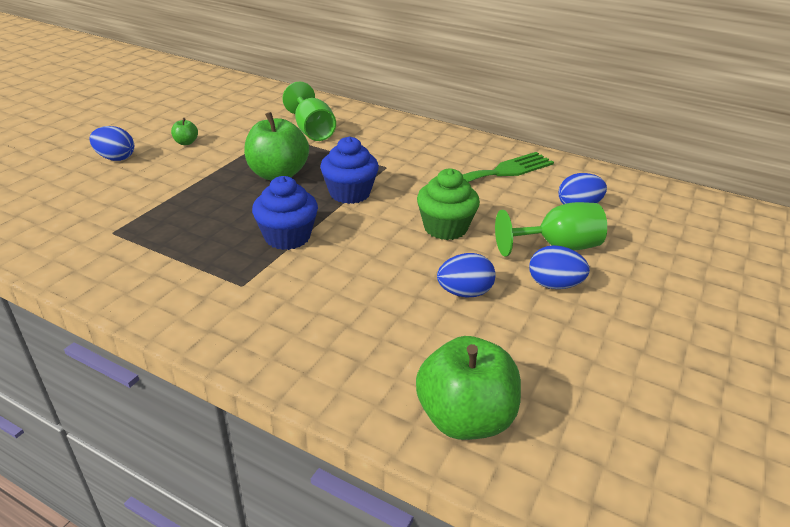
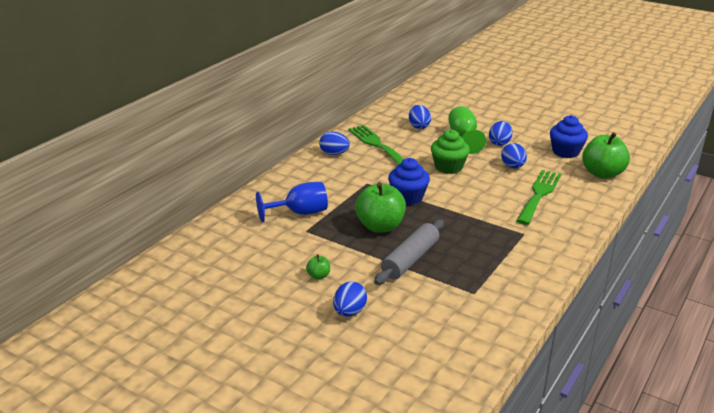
camera: 85 degrees left, 5 degrees down
(200, 192) = (410, 259): none -> grey rolling pin
(287, 237) = (468, 220): blue cupcake -> blue cupcake (565, 152)
(312, 130) = (300, 213): green goblet -> blue goblet
(365, 314) = (539, 194): none -> green fork
(460, 146) = (334, 153): none -> blue egg

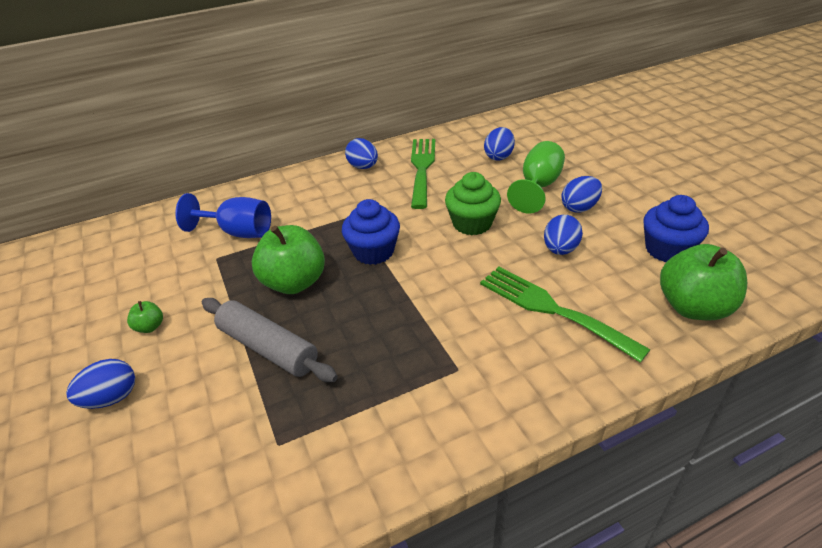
camera: 35 degrees right, 10 degrees up
(410, 259) = (268, 348): grey rolling pin -> grey rolling pin turned 60 degrees clockwise
(539, 194) = (551, 309): green fork -> green fork turned 105 degrees counterclockwise

